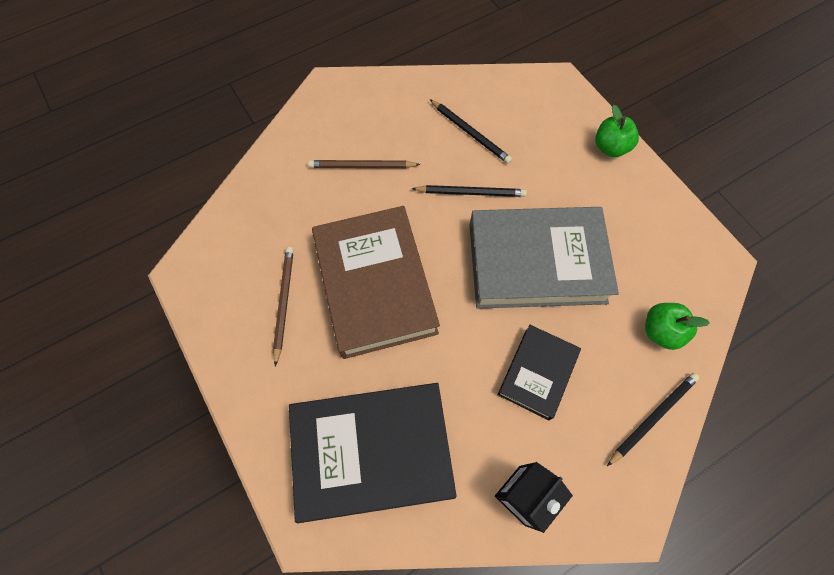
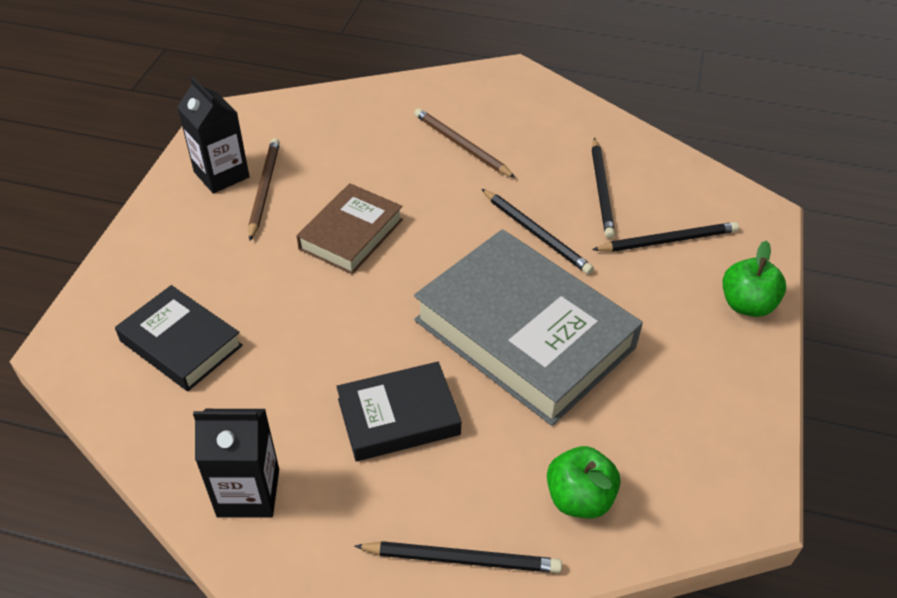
camera: 45 degrees right, 20 degrees down
(242, 317) = (221, 174): none -> black carton
(284, 303) = (264, 189): brown pencil -> brown pencil turned 45 degrees counterclockwise
(372, 451) = (181, 343): black book -> black book, size x0.54
(375, 285) = (351, 234): brown book -> brown book, size x0.54
(536, 139) = (668, 240): none -> black pencil

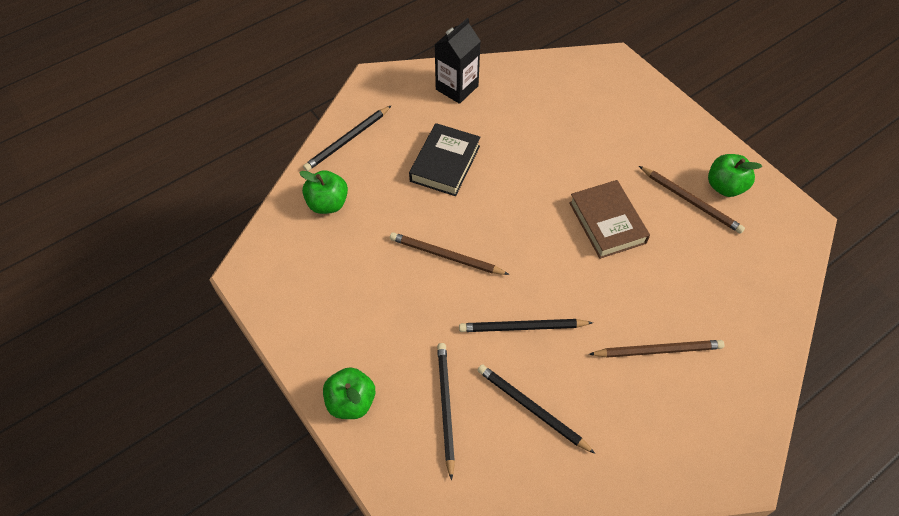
camera: 130 degrees right, 10 degrees up
(181, 343) = (577, 104): black book -> none
(221, 174) = (725, 186): black carton -> green apple
(524, 334) = (446, 256): grey book -> brown pencil
(668, 240) = (445, 407): black pencil -> black pencil turned 150 degrees clockwise

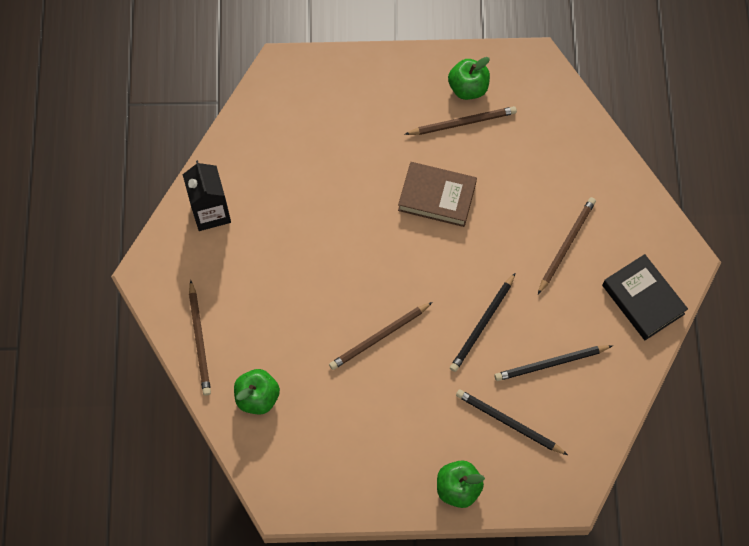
camera: 55 degrees left, 10 degrees up
(347, 140) = (200, 340): black pencil -> brown pencil
(445, 163) = (287, 277): black book -> black book (643, 299)

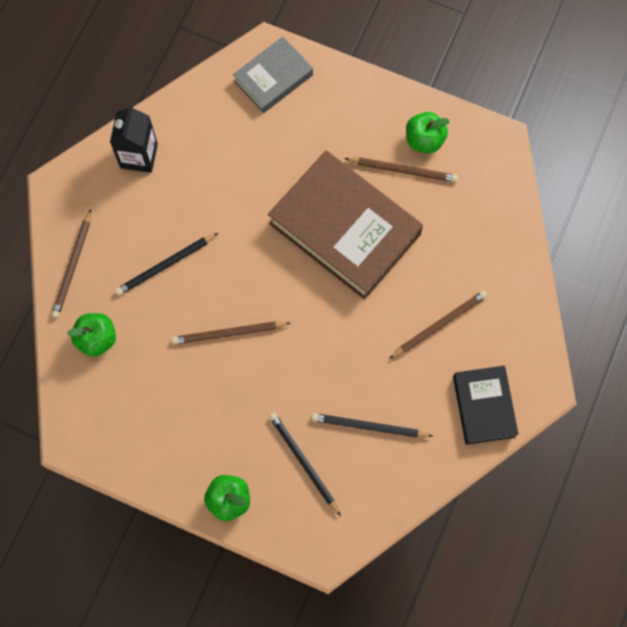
camera: 25 degrees right, 5 degrees up
(301, 89) = (273, 78): none -> grey book
(437, 197) = (344, 229): brown book -> brown book, size x1.84
(482, 324) = (326, 363): black pencil -> black pencil (165, 265)

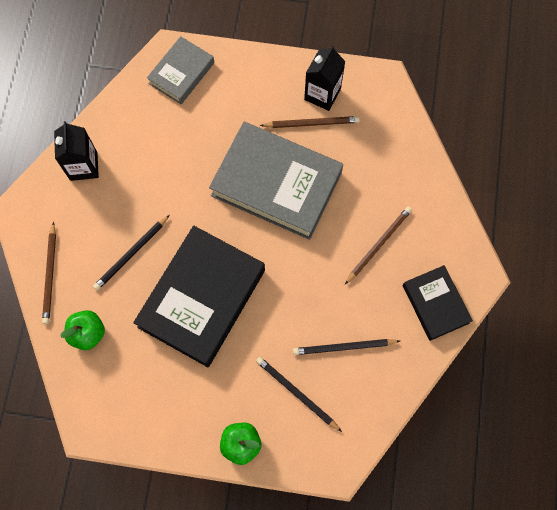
camera: 15 degrees left, 0 degrees up
(229, 333) = (202, 298): brown pencil -> black book
(344, 229) = (276, 184): brown book -> grey book
(424, 140) = (322, 94): green apple -> black carton

